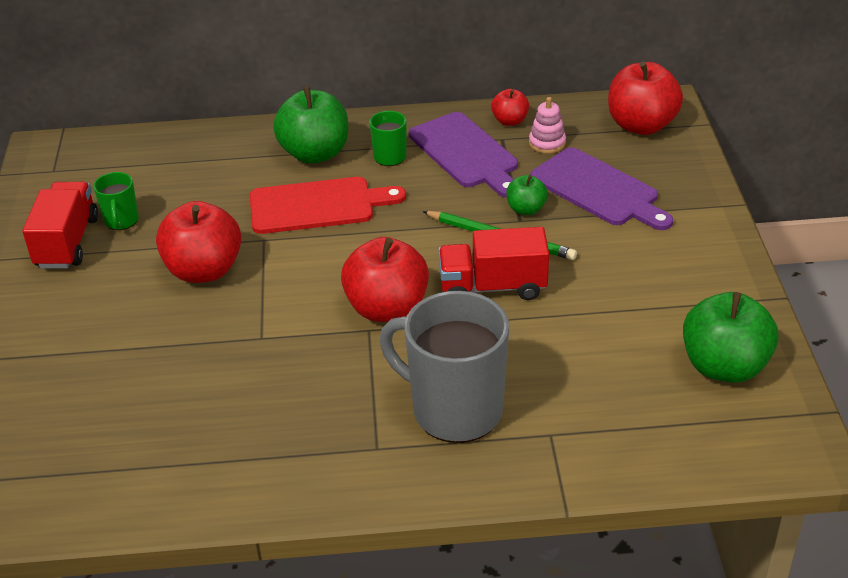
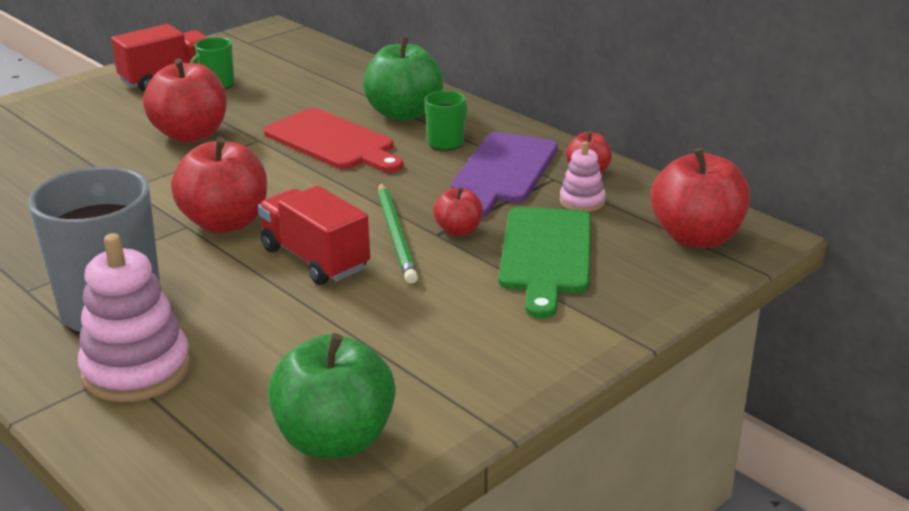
camera: 50 degrees right, 10 degrees down
(526, 209) = (458, 230): green apple -> red apple
(556, 426) = (136, 370): none -> pink stacking toy
(598, 190) = (546, 255): purple cutting board -> green cutting board

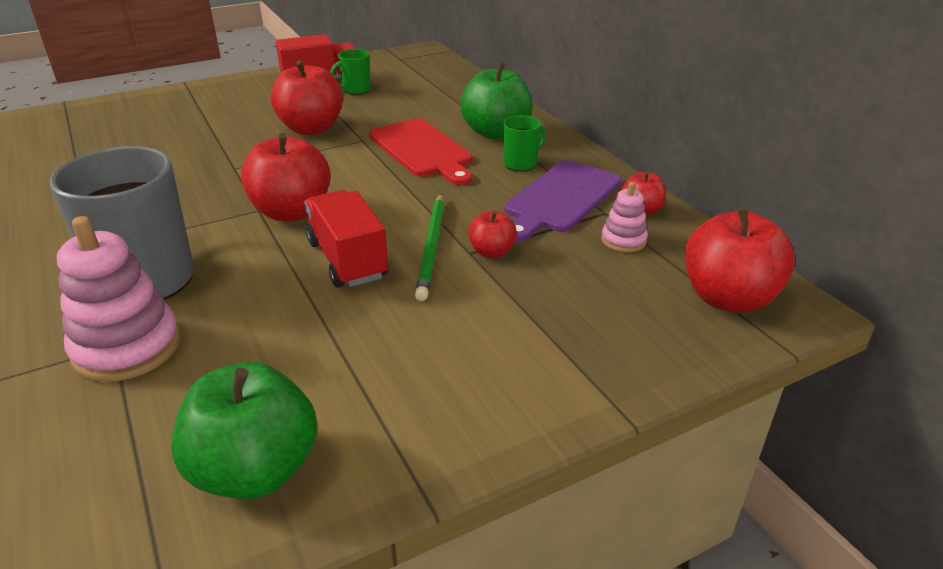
camera: 15 degrees right, 5 degrees up
(546, 255) = (565, 292): green cutting board -> none

